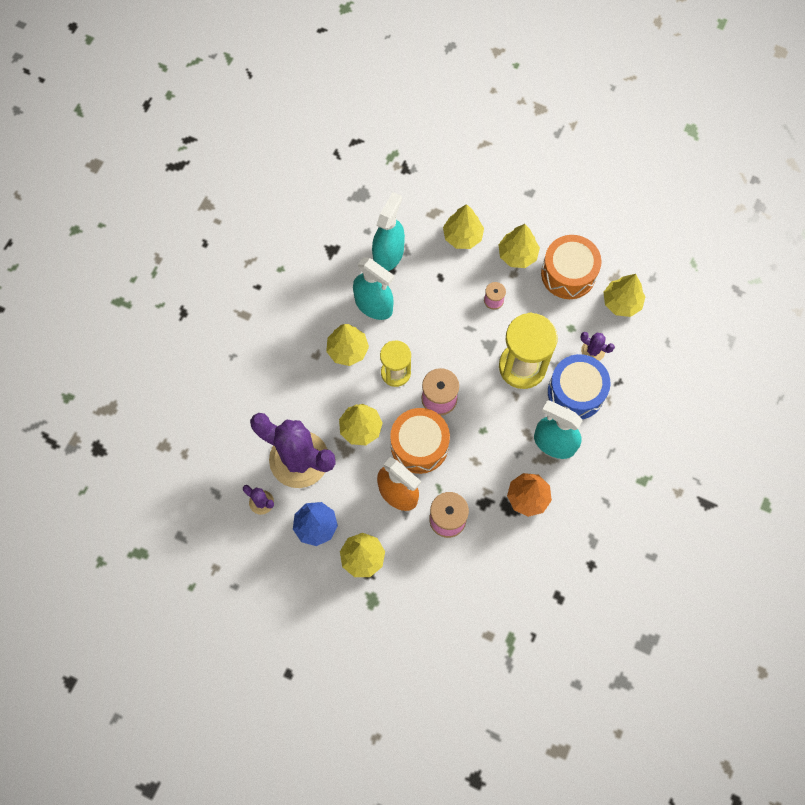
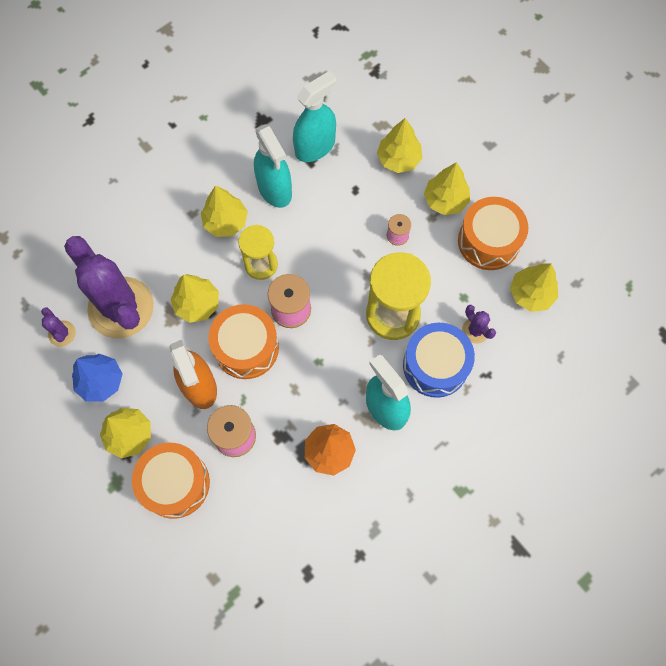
camera: 25 degrees right, 0 degrees up
(420, 578) = (175, 483): none -> orange drum

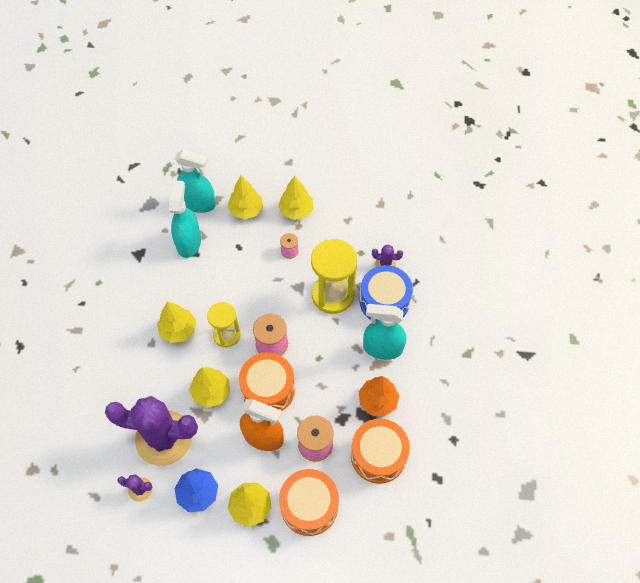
camera: 45 degrees left, 10 degrees down
(274, 189) = (189, 286): turquoise spray bottle -> turquoise spray bottle (198, 203)
(488, 241) = (342, 212): orange drum -> orange drum (378, 455)
(531, 294) = (393, 220): yellow tree -> none

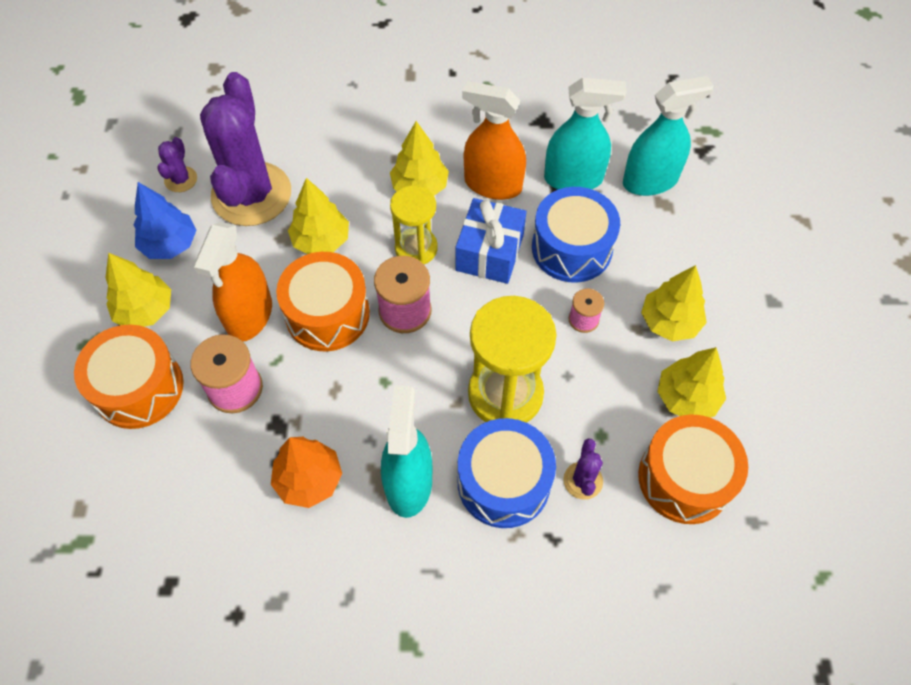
camera: 85 degrees right, 0 degrees up
(185, 287) = (493, 185): none -> orange spray bottle
(198, 203) = (650, 181): turquoise spray bottle -> turquoise spray bottle turned 120 degrees counterclockwise
(236, 294) = (490, 252): none -> blue gift
(240, 250) = (571, 248): none -> blue drum
(246, 210) = (653, 247): yellow tree -> yellow tree (686, 398)
(378, 455) = (213, 485): orange drum -> orange drum (684, 478)

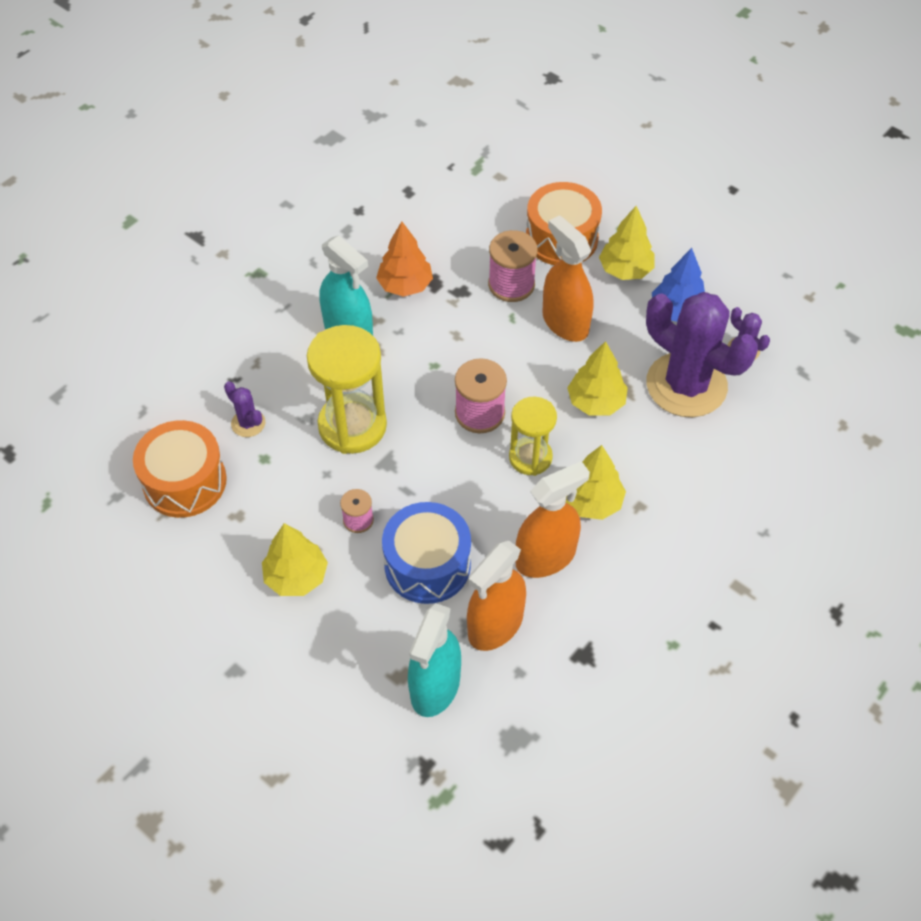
camera: 130 degrees right, 5 degrees down
(327, 314) = (523, 366): orange drum -> none
(490, 252) = (479, 504): blue gift -> none
(503, 482) = (295, 380): blue drum -> none
(573, 178) = (495, 625): turquoise spray bottle -> orange spray bottle
(686, 398) = (231, 533): yellow tree -> none

